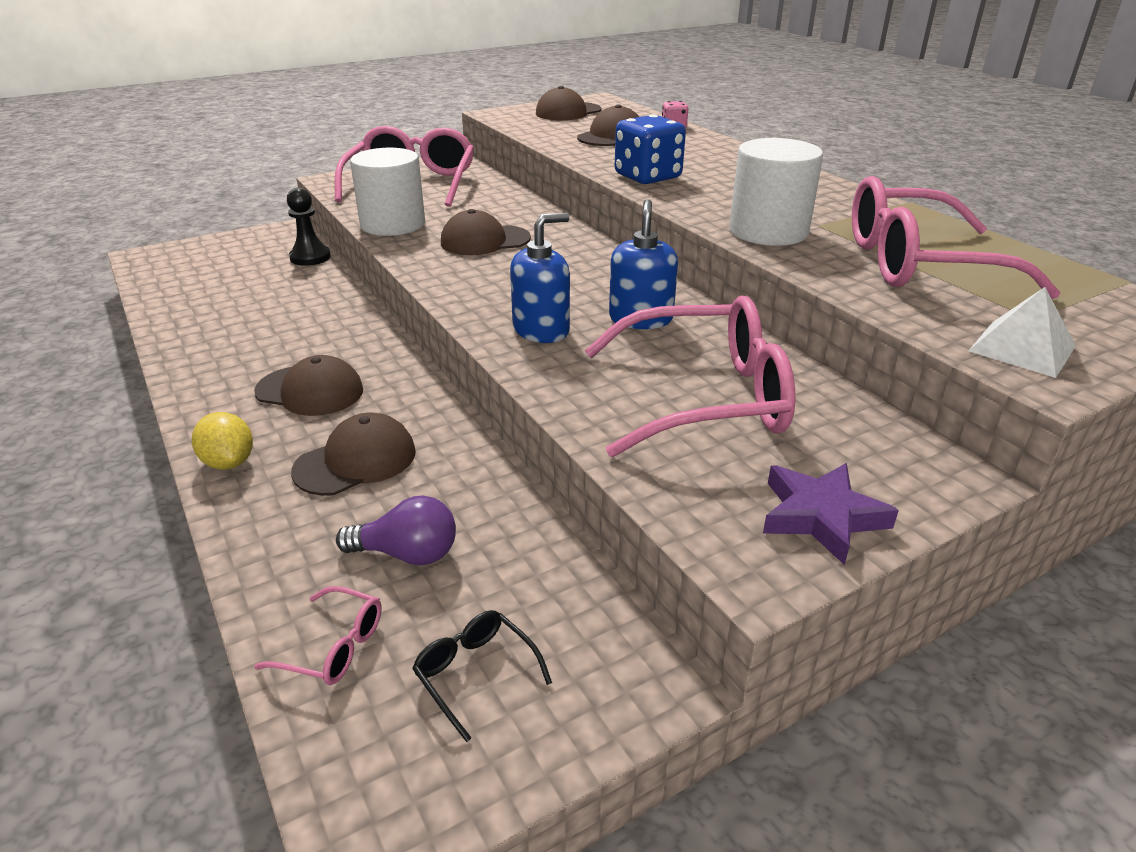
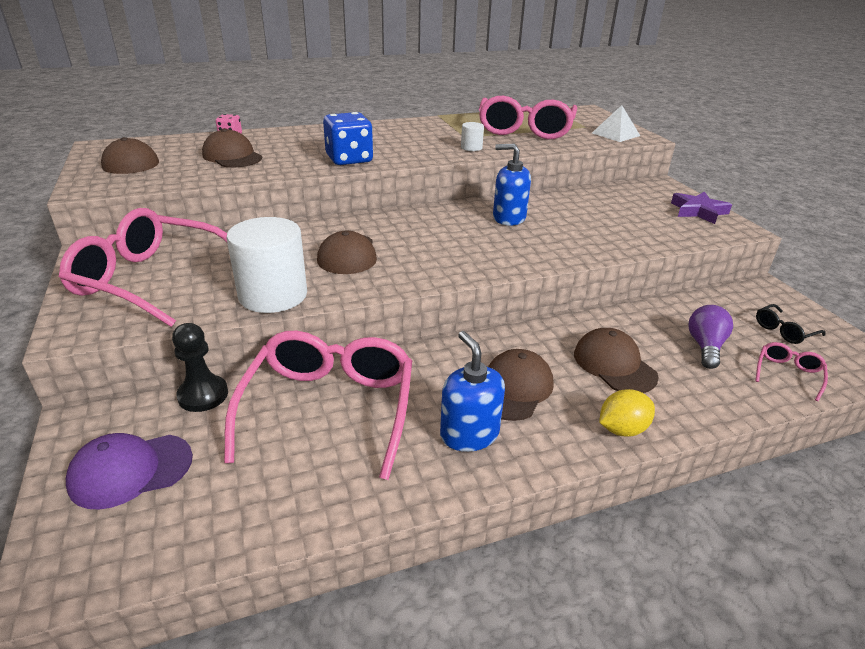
camera: 80 degrees left, 0 degrees up
(229, 253) = (130, 470): none -> purple cap
(541, 330) = (519, 248): blue soap dispenser -> blue soap dispenser (469, 434)
(704, 397) = (603, 216): pink glasses -> pink glasses (329, 408)
(768, 231) = (471, 147): white cylinder -> white cylinder, size x0.45

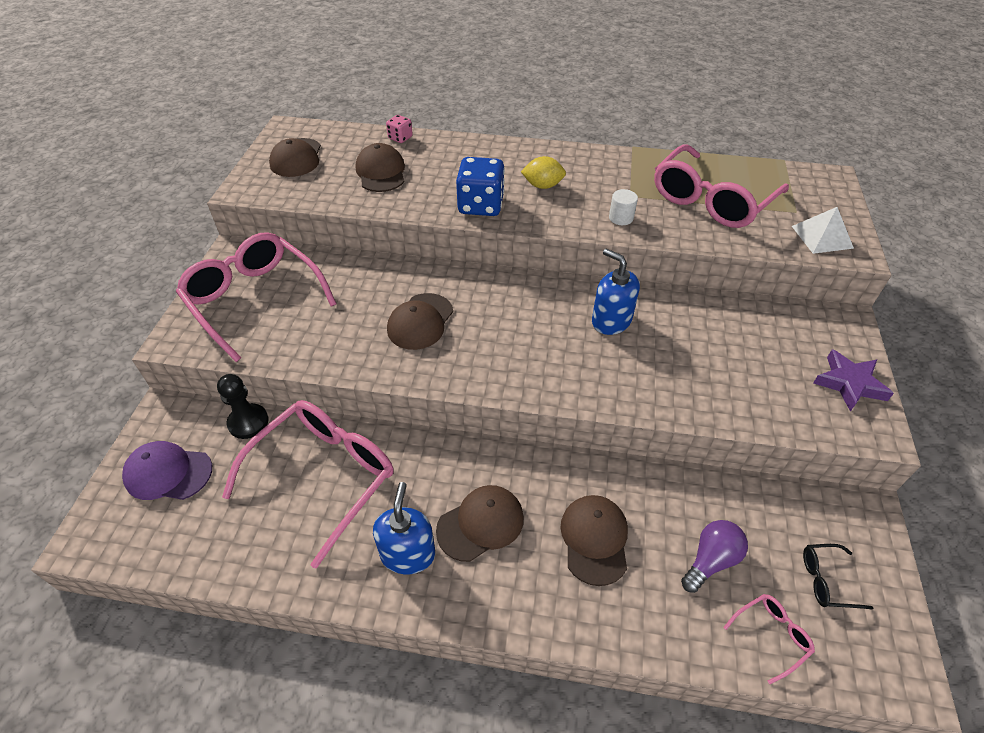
camera: 30 degrees right, 15 degrees up
(273, 295) = (328, 352): white cylinder -> none
(622, 429) = (538, 614): yellow lemon -> yellow lemon (542, 186)

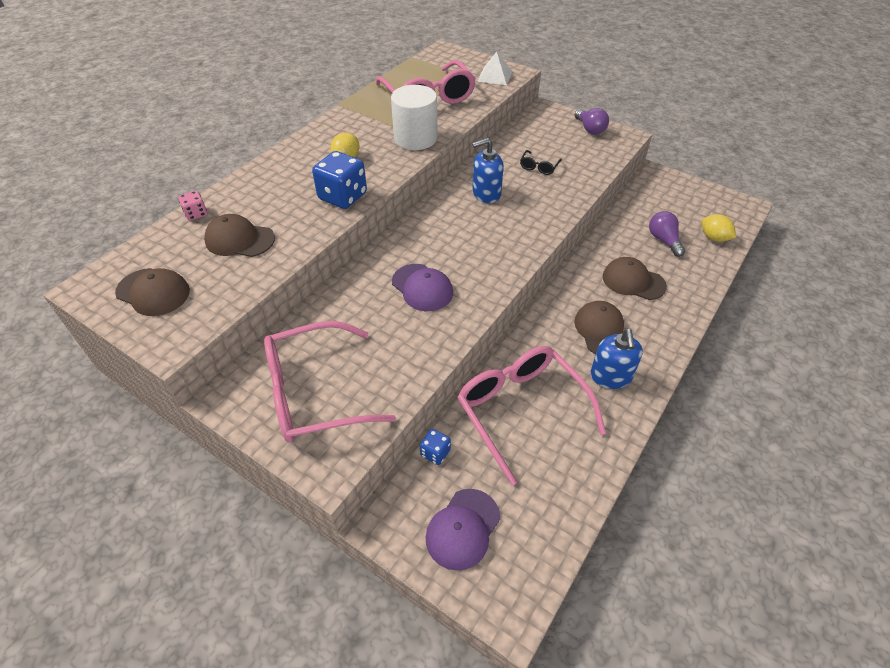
camera: 65 degrees left, 0 degrees up
(248, 422) = (435, 453): black pawn -> blue dice
(408, 554) = (610, 376): blue soap dispenser -> blue soap dispenser turned 120 degrees counterclockwise
(420, 321) = (422, 287): brown cap -> purple cap
(621, 218) = (415, 138): white cylinder -> white cylinder, size x2.21
(771, 636) = (714, 238): pink glasses -> yellow lemon
(826, 580) = (689, 205): black glasses -> black glasses (539, 167)
(849, 383) = (590, 129): purple star -> purple light bulb

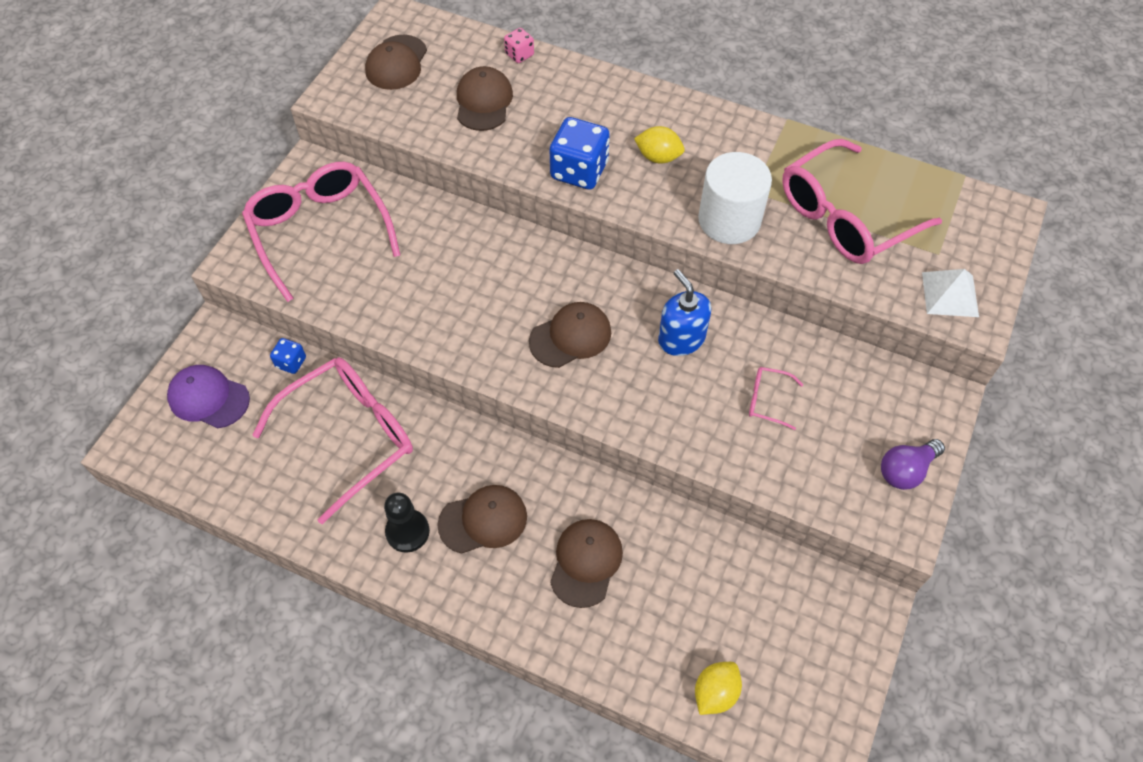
camera: 80 degrees right, 10 degrees up
(422, 287) = (480, 295): purple cap -> none
(473, 243) = (570, 337): none -> brown cap
(539, 167) = (767, 400): black glasses -> pink glasses
(610, 376) = (407, 531): blue soap dispenser -> black pawn
(663, 240) = (689, 611): purple light bulb -> none

